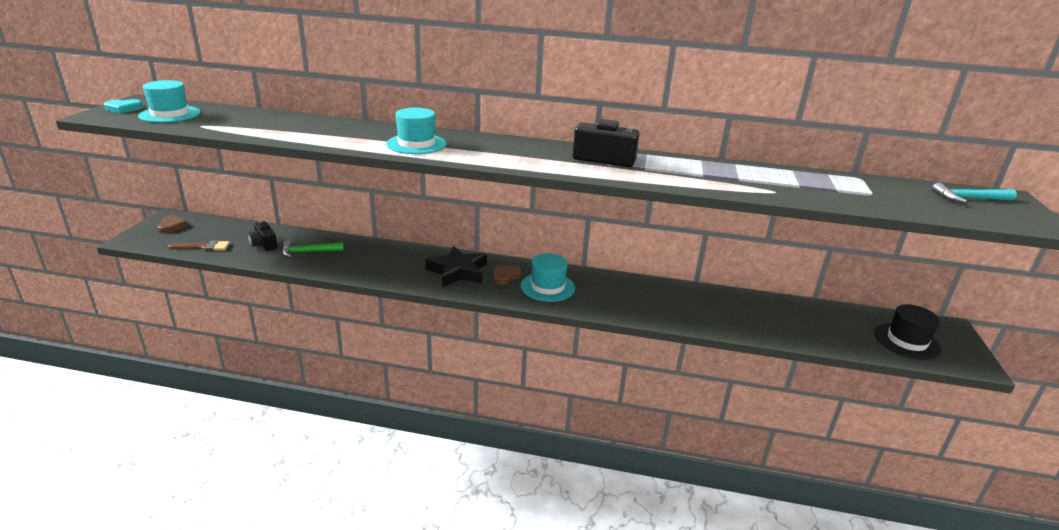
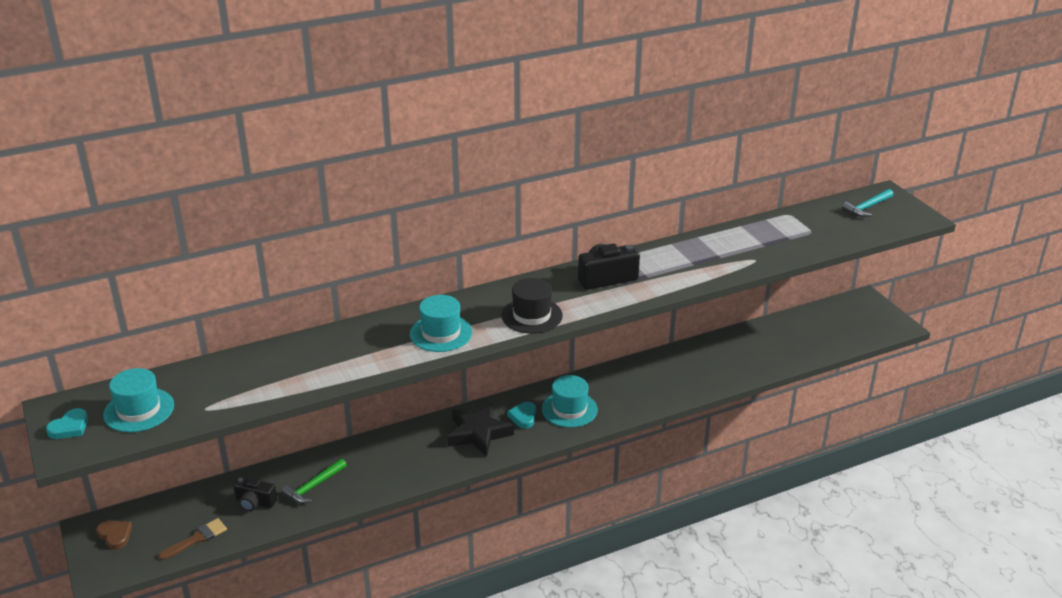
camera: 35 degrees left, 5 degrees up
(505, 276) = (523, 417): brown heart -> turquoise heart
(906, 341) = (850, 327): black hat -> black hat (532, 316)

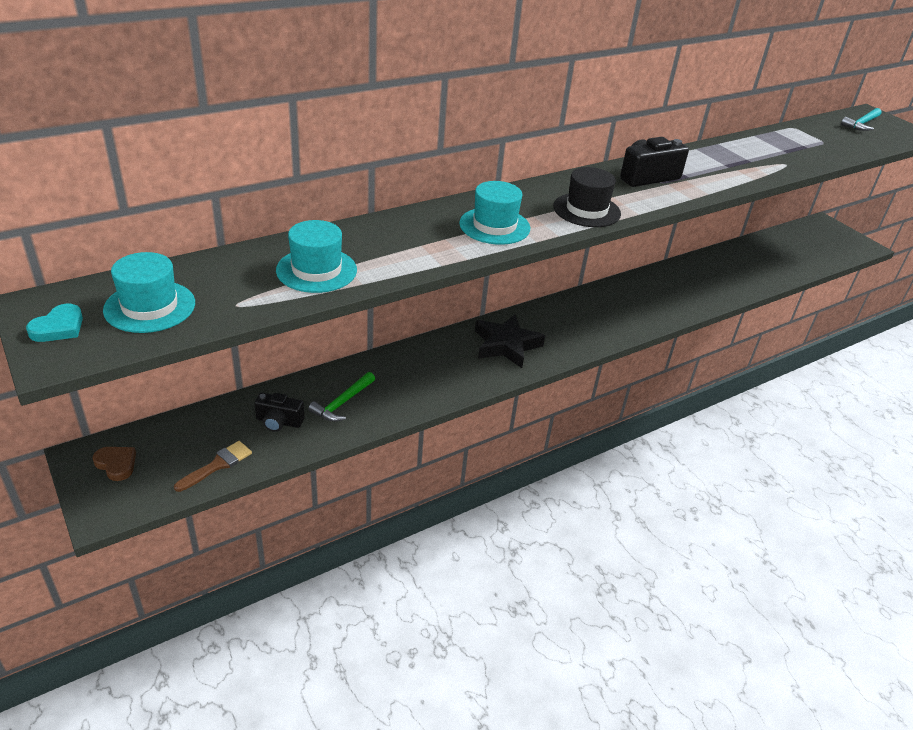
camera: 10 degrees left, 5 degrees up
(523, 417) = (547, 328): turquoise heart -> none
(569, 409) = (591, 321): turquoise hat -> turquoise hat (316, 270)

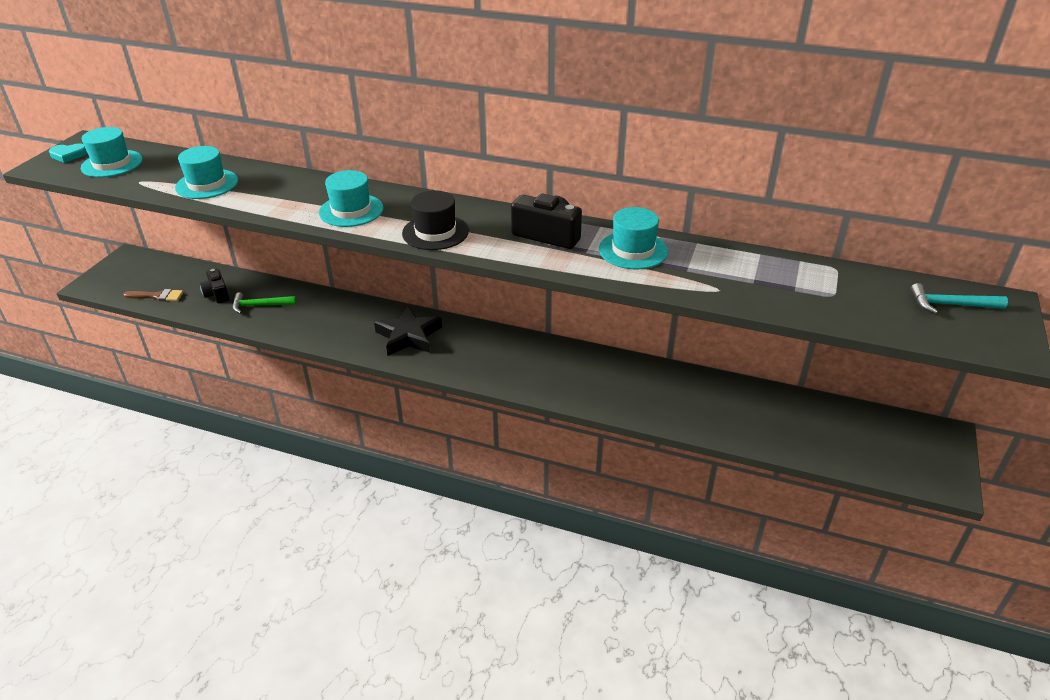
camera: 55 degrees right, 0 degrees up
(116, 464) = (130, 268): brown heart -> none
(705, 163) = (633, 250): none -> turquoise hat

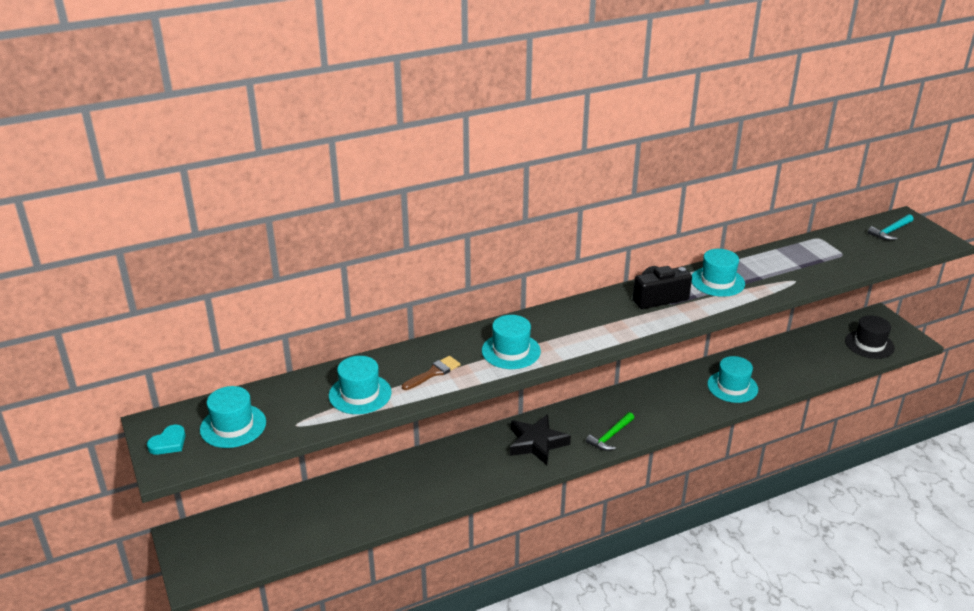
camera: 45 degrees left, 5 degrees down
(157, 296) = (282, 546): brown brush -> brown brush (433, 373)
(217, 294) = (334, 510): black camera -> none
(260, 306) = (387, 494): green hammer -> green hammer (610, 436)
(435, 232) = (594, 334): black hat -> black hat (869, 344)
(648, 397) = (732, 387): none -> turquoise hat

